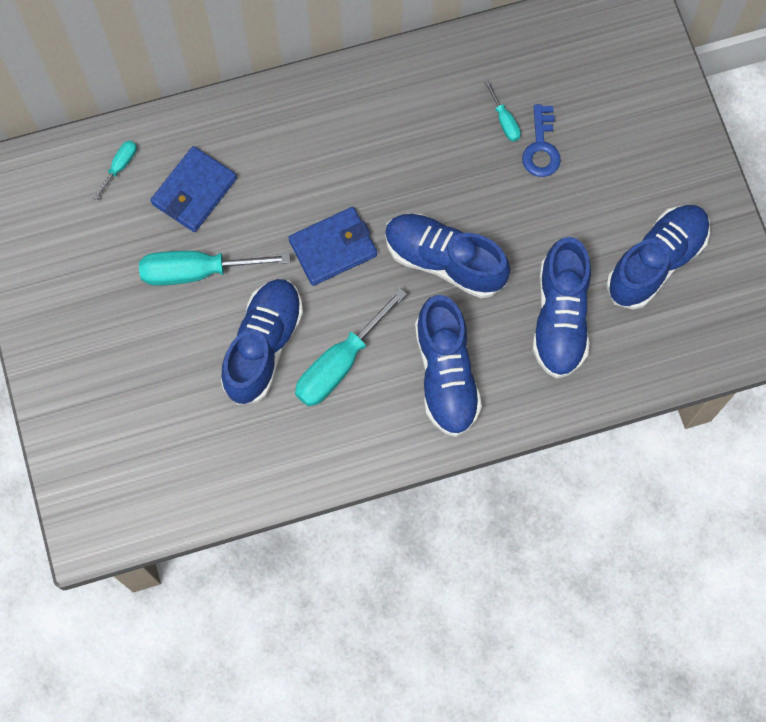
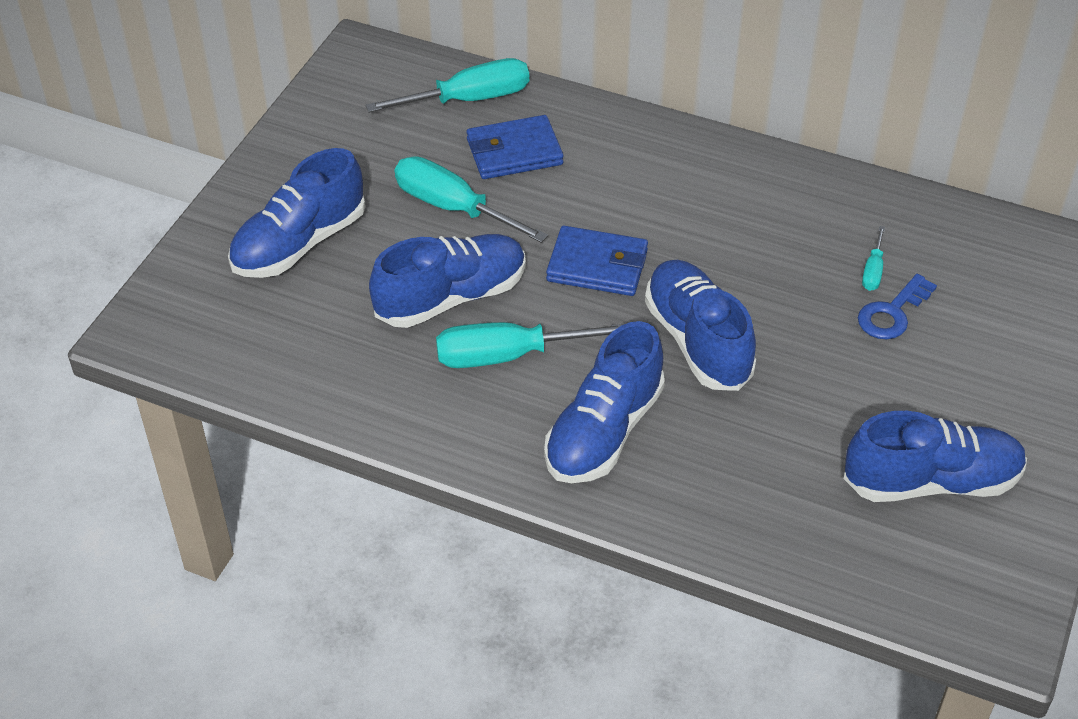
camera: 40 degrees right, 25 degrees down
(120, 166) = (469, 99): turquoise screwdriver -> turquoise screwdriver, size x2.08
(560, 318) = (774, 462): blue shoe -> blue shoe (299, 244)

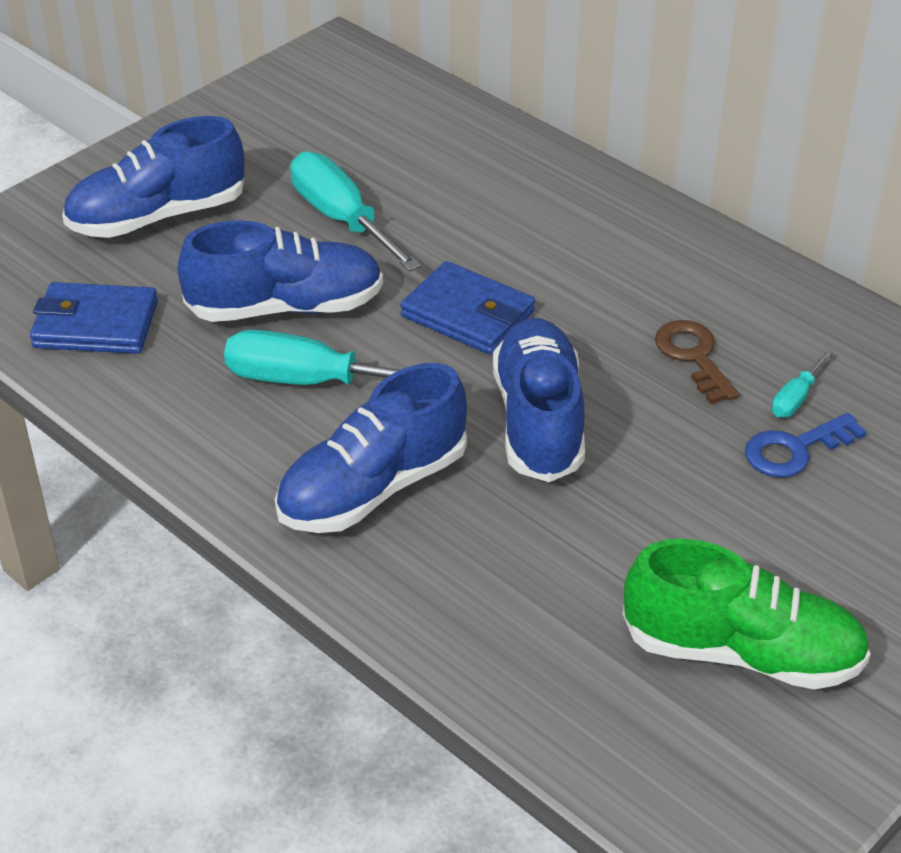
camera: 20 degrees right, 5 degrees down
(469, 99) = (423, 118): turquoise screwdriver -> none
(514, 152) = (442, 179): blue wallet -> blue wallet (95, 324)
(784, 257) = (693, 357): none -> brown key
(931, 481) = (742, 652): blue shoe -> green shoe

